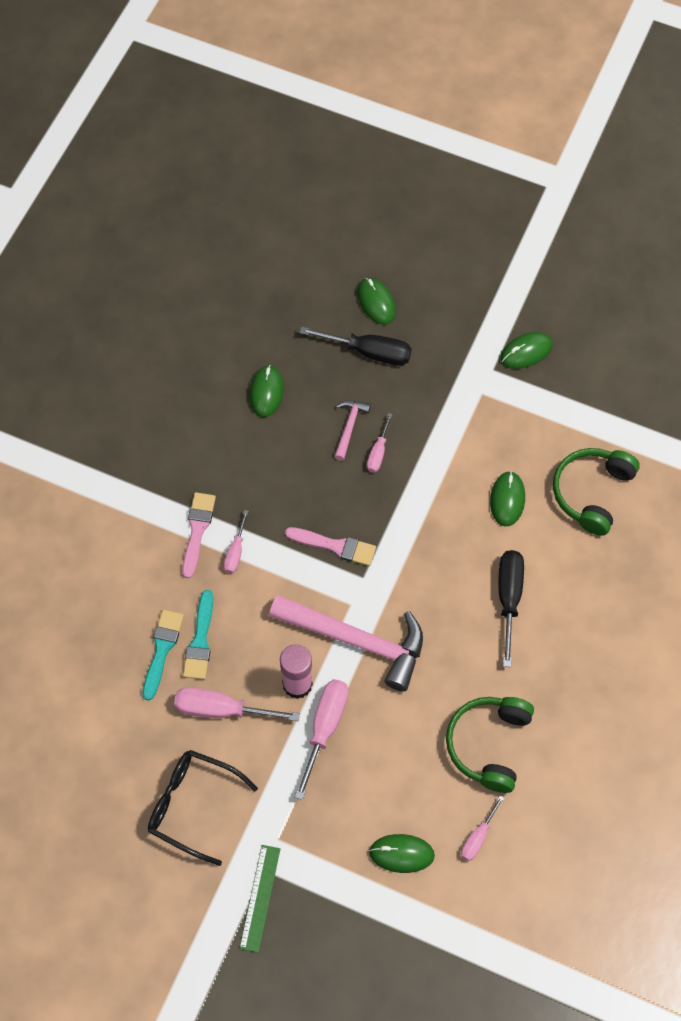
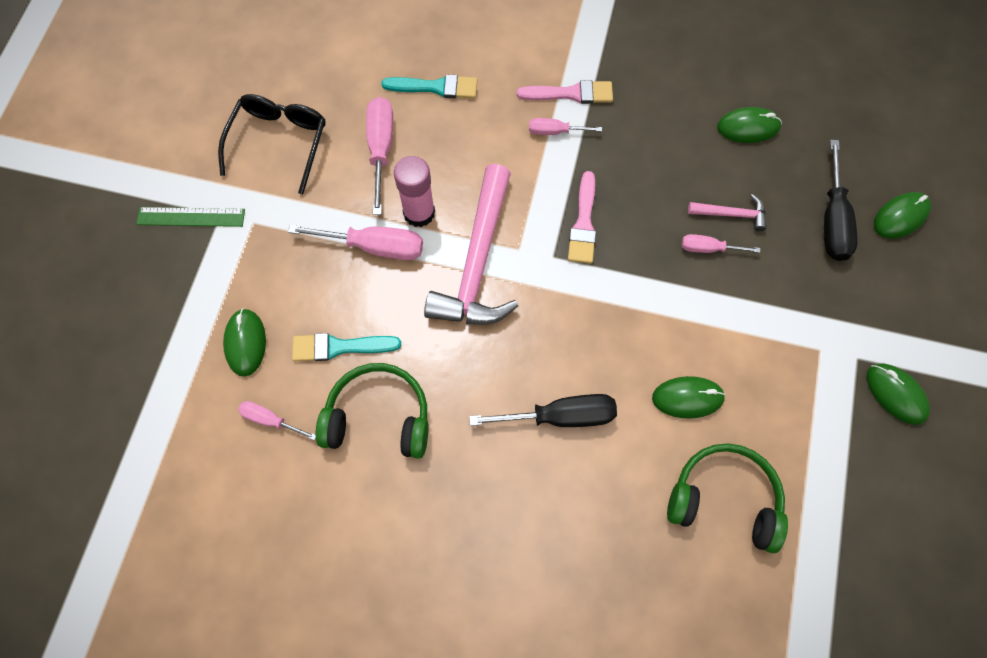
camera: 80 degrees right, 5 degrees up
(200, 640) = (451, 118): turquoise brush -> turquoise brush (340, 347)

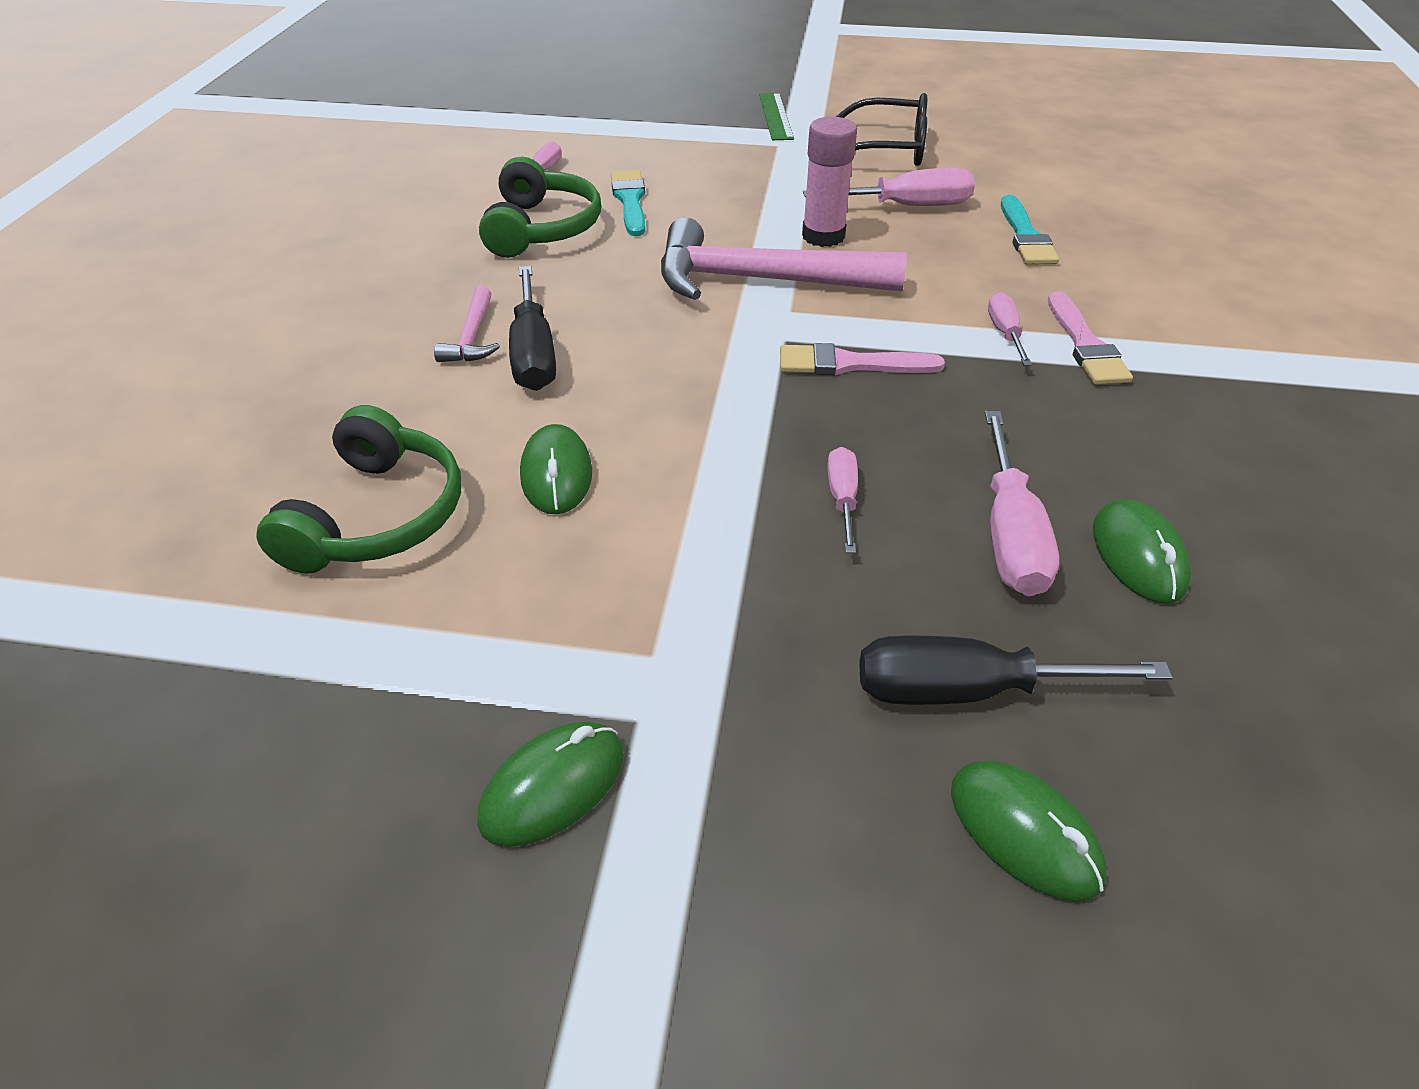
camera: 85 degrees right, 25 degrees down
(245, 343) = (632, 153): green mouse -> none
(374, 246) = (766, 211): pink screwdriver -> pink screwdriver (1009, 534)
(732, 214) = (924, 530): pink hammer -> pink hammer (472, 337)

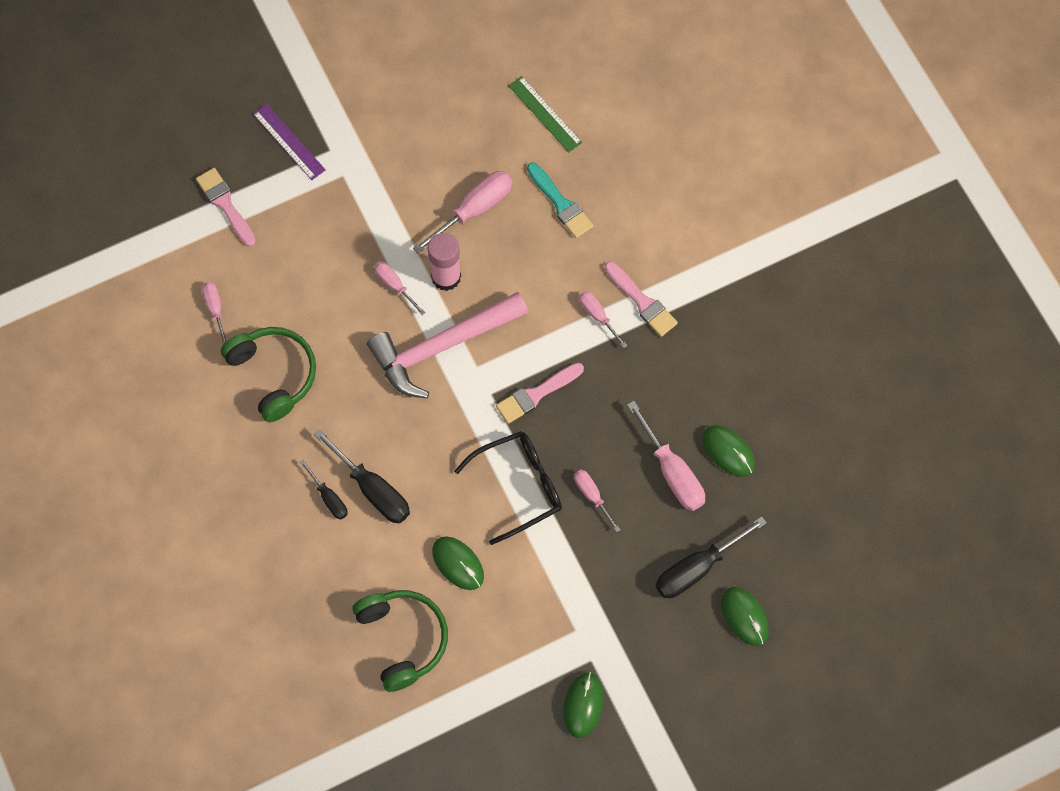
camera: 35 degrees left, 25 degrees up
(472, 337) = (329, 498): pink hammer -> black screwdriver
(630, 201) = (301, 309): turquoise brush -> none
(638, 124) = (225, 204): none -> pink brush
(746, 114) = (288, 142): none -> purple ruler
(754, 222) = (395, 285): none -> pink screwdriver
(776, 116) = (312, 133): green ruler -> green ruler (545, 114)
(888, 149) = (419, 138): black glasses -> black glasses (519, 486)
(1024, 833) = (744, 616): green mouse -> green mouse turned 45 degrees clockwise

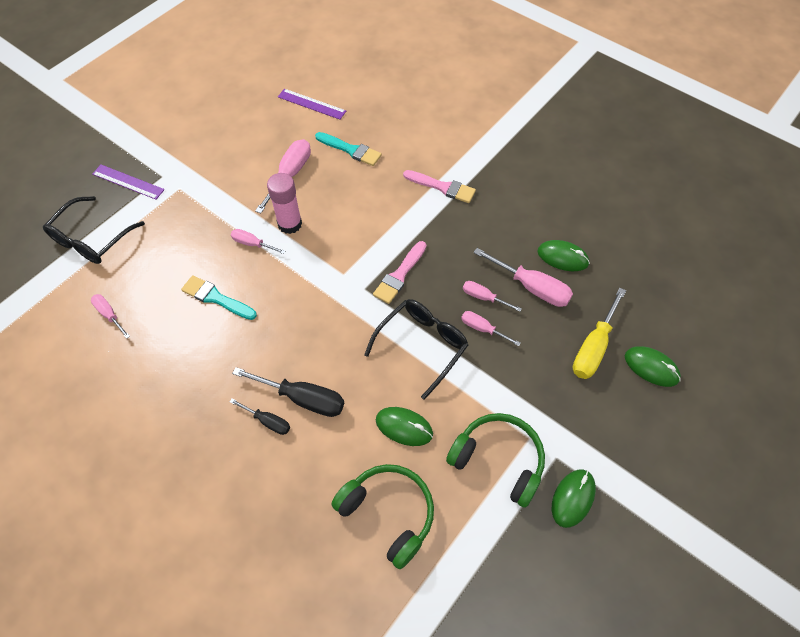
camera: 25 degrees left, 10 degrees down
(225, 204) = (91, 239): pink brush -> black glasses
(273, 374) = (179, 344): green headphones -> green headphones (498, 460)
(331, 337) = (216, 298): none -> turquoise brush
(441, 347) = (309, 271): pink hammer -> none
(545, 114) = (311, 104): green ruler -> purple ruler
(583, 705) = (573, 498): green mouse -> green mouse turned 45 degrees clockwise
(598, 316) = (416, 207): pink screwdriver -> pink screwdriver (484, 297)
(697, 568) = (593, 347): black screwdriver -> yellow screwdriver

